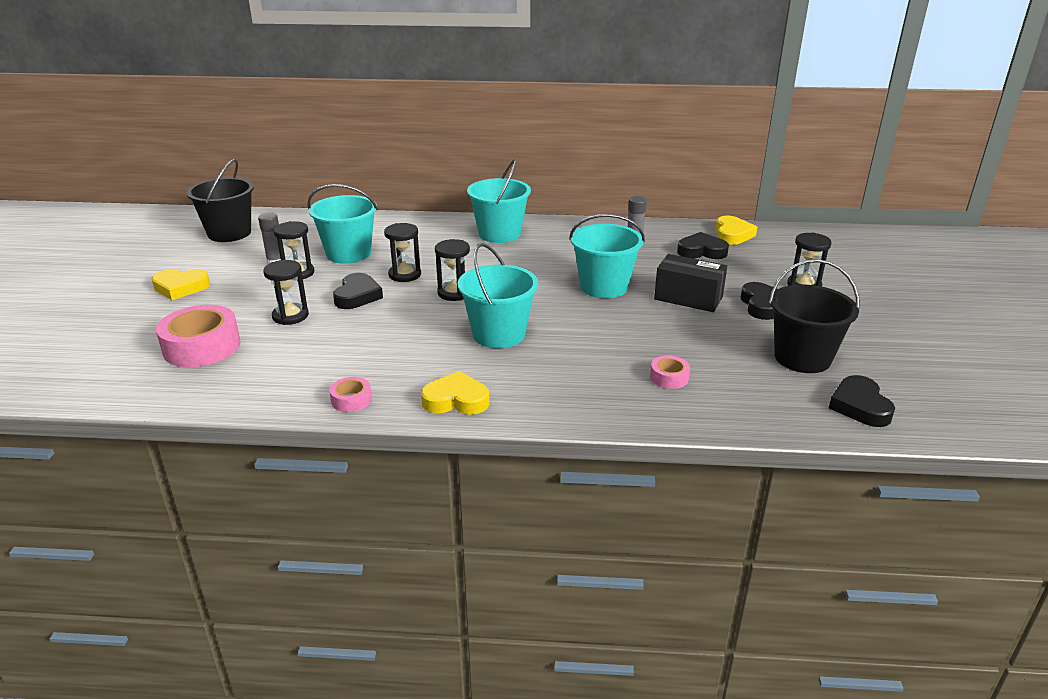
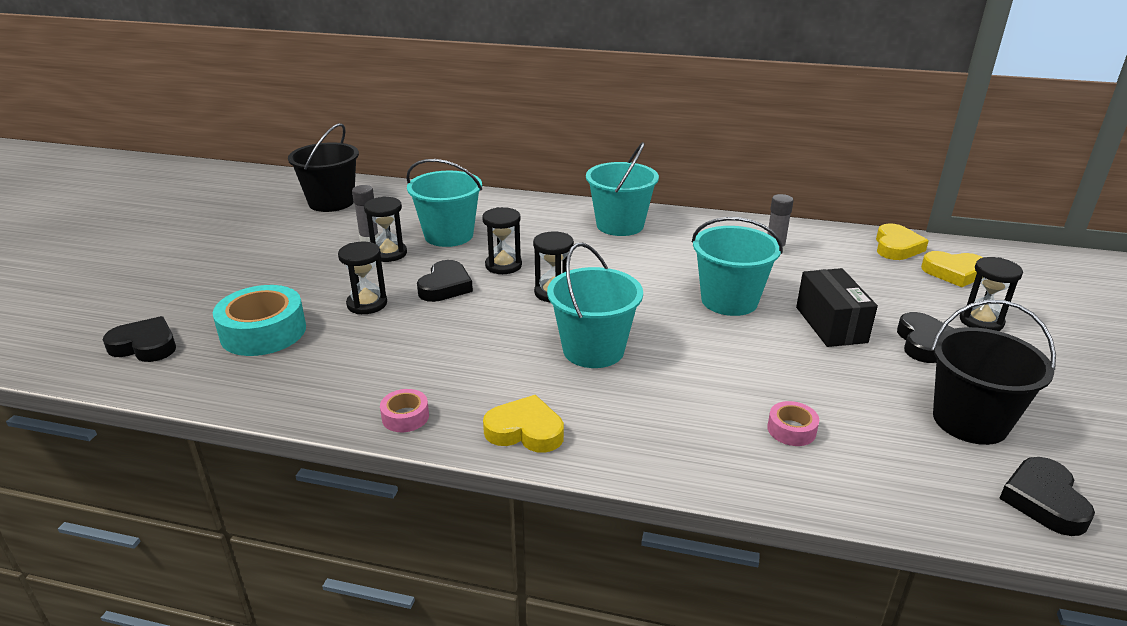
camera: 10 degrees right, 0 degrees up
(180, 287) = (263, 260): yellow heart -> yellow heart (954, 272)
(202, 346) = (263, 332): pink tape -> turquoise tape
(688, 298) = (830, 324): black box -> black box turned 45 degrees clockwise
(701, 251) = (855, 265): black heart -> black heart (145, 345)

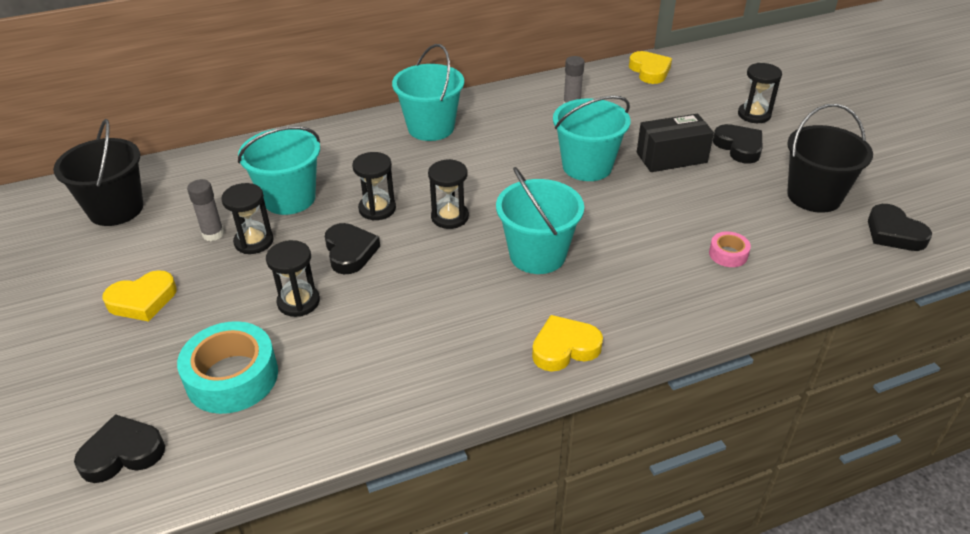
camera: 35 degrees left, 10 degrees up
(405, 417) = (462, 386): pink tape -> none
(830, 324) = (671, 157): black box -> black box turned 60 degrees counterclockwise
(954, 272) = (704, 80): yellow heart -> yellow heart (142, 300)

